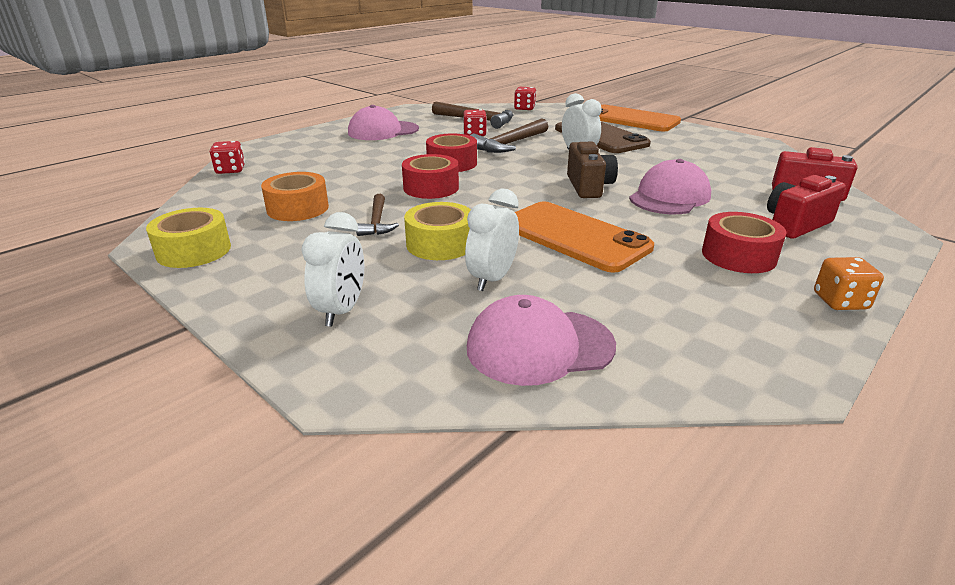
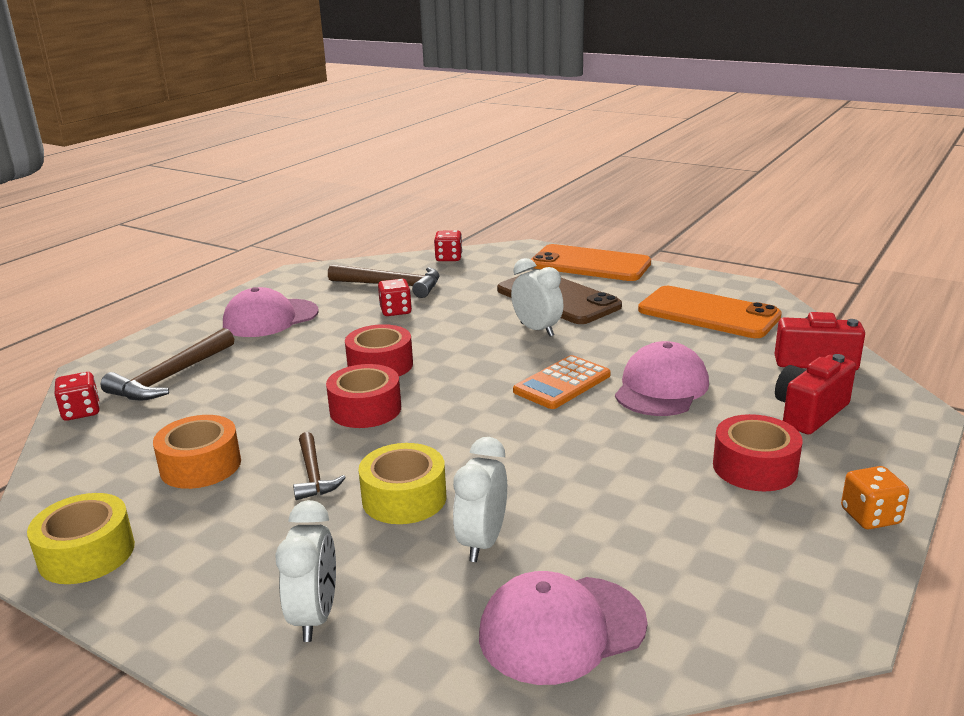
camera: 10 degrees left, 5 degrees down
(510, 144) = (446, 323): brown hammer -> brown hammer (171, 377)
(574, 236) = (563, 464): orange phone -> orange phone (708, 313)
(588, 186) = (562, 383): brown camera -> orange calculator

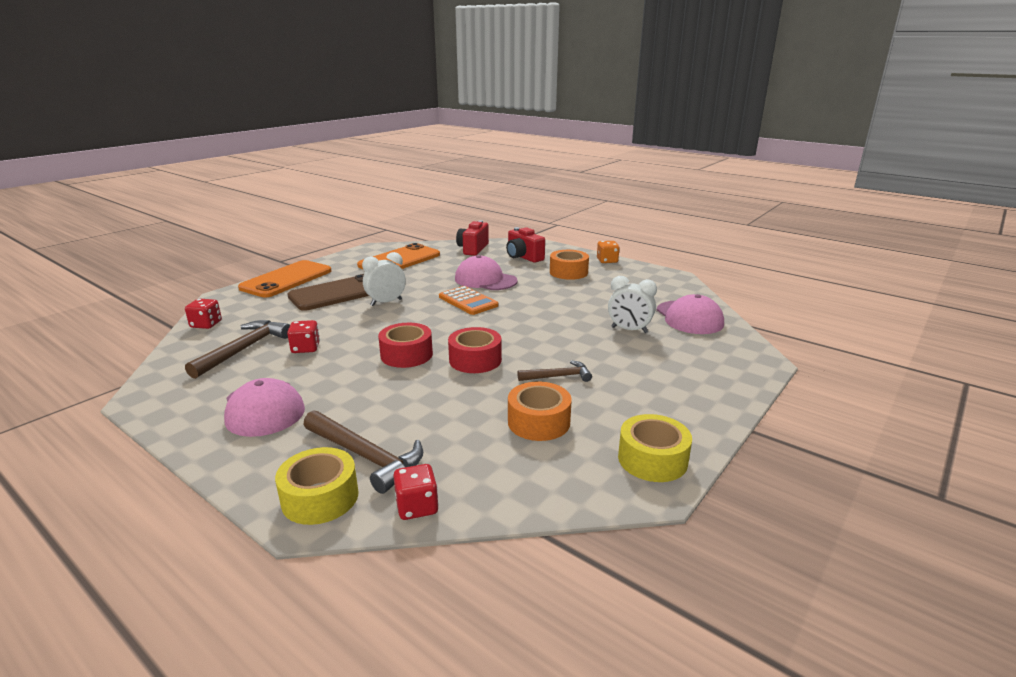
camera: 85 degrees left, 0 degrees up
(315, 616) = (696, 372): white clock -> none
(404, 498) = (588, 348): yellow tape -> yellow tape (320, 497)
(754, 467) = (568, 272): red tape -> orange tape

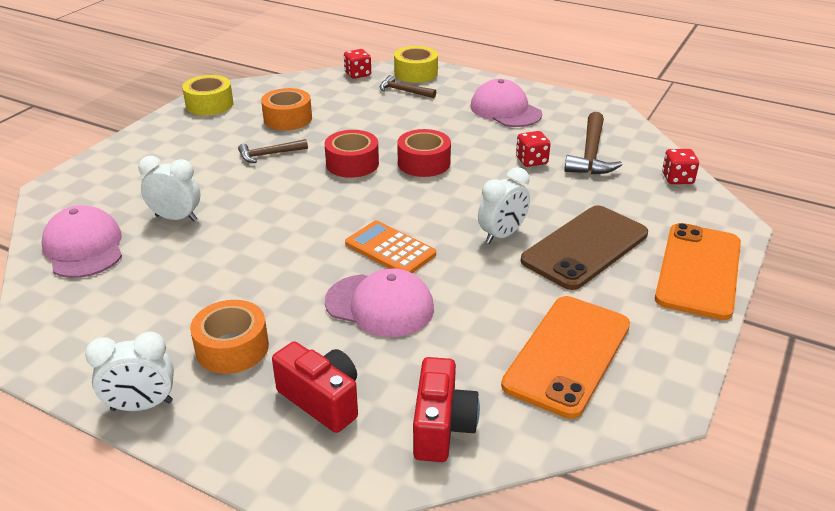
camera: 170 degrees right, 10 degrees up
(365, 456) = (404, 91): brown hammer -> brown hammer, size x0.61
(607, 261) = (142, 406): orange dice -> white clock

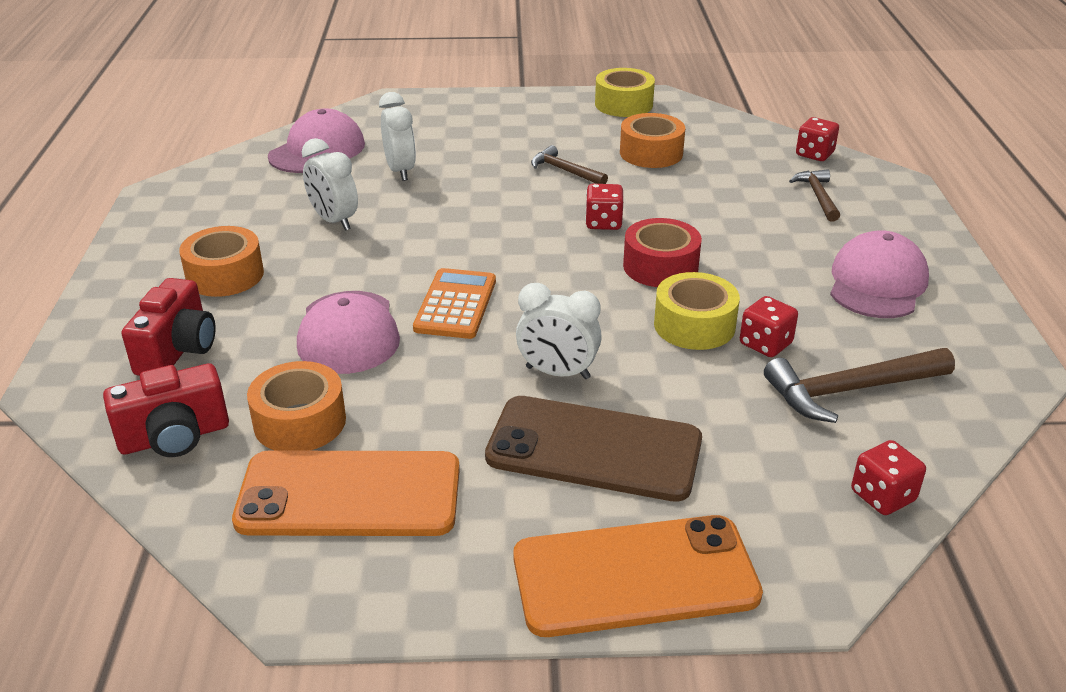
camera: 60 degrees right, 0 degrees up
(142, 406) = (124, 263): white clock -> white clock (334, 221)
(352, 163) = (603, 223): red tape -> red dice
(416, 73) = (878, 188): yellow tape -> yellow tape (694, 325)
(471, 357) = (300, 422): none -> orange tape

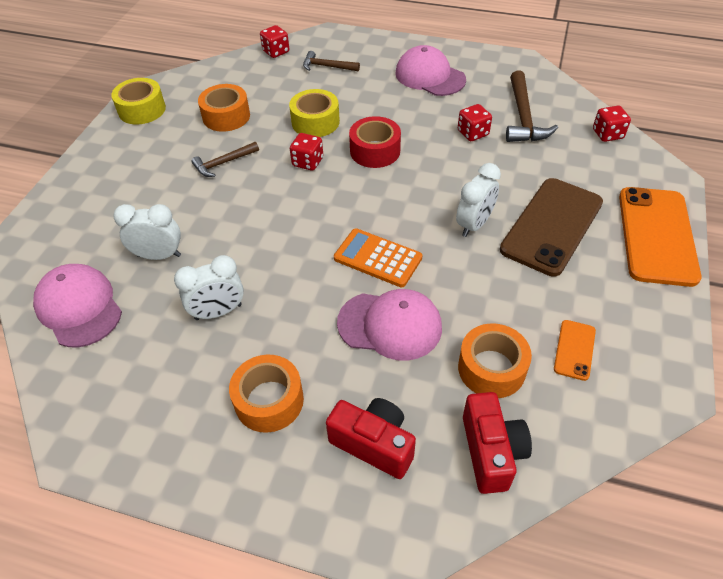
camera: 70 degrees left, 15 degrees up
(349, 494) = (574, 350): orange phone -> orange phone, size x0.46
(694, 325) = (444, 154): yellow tape -> yellow tape (315, 122)

